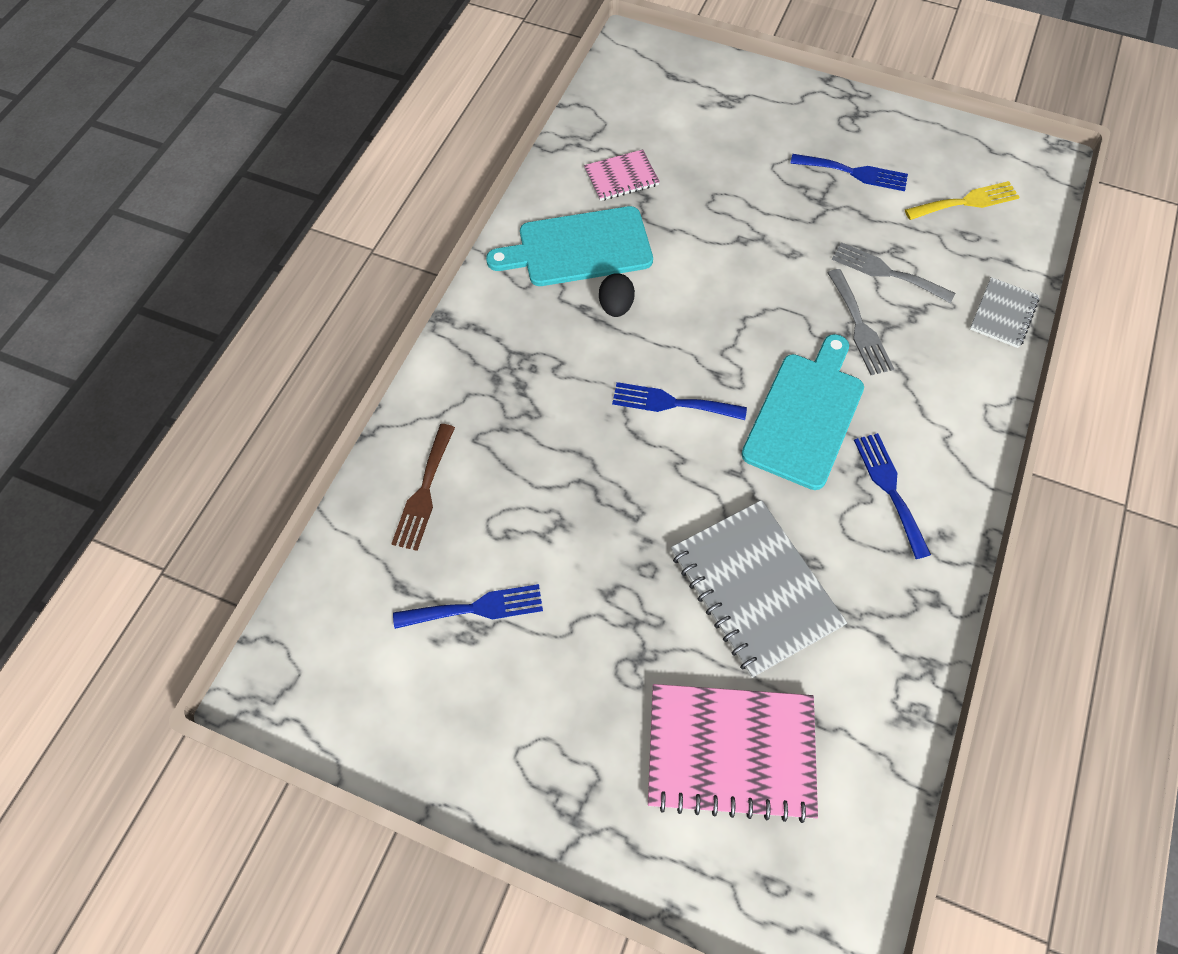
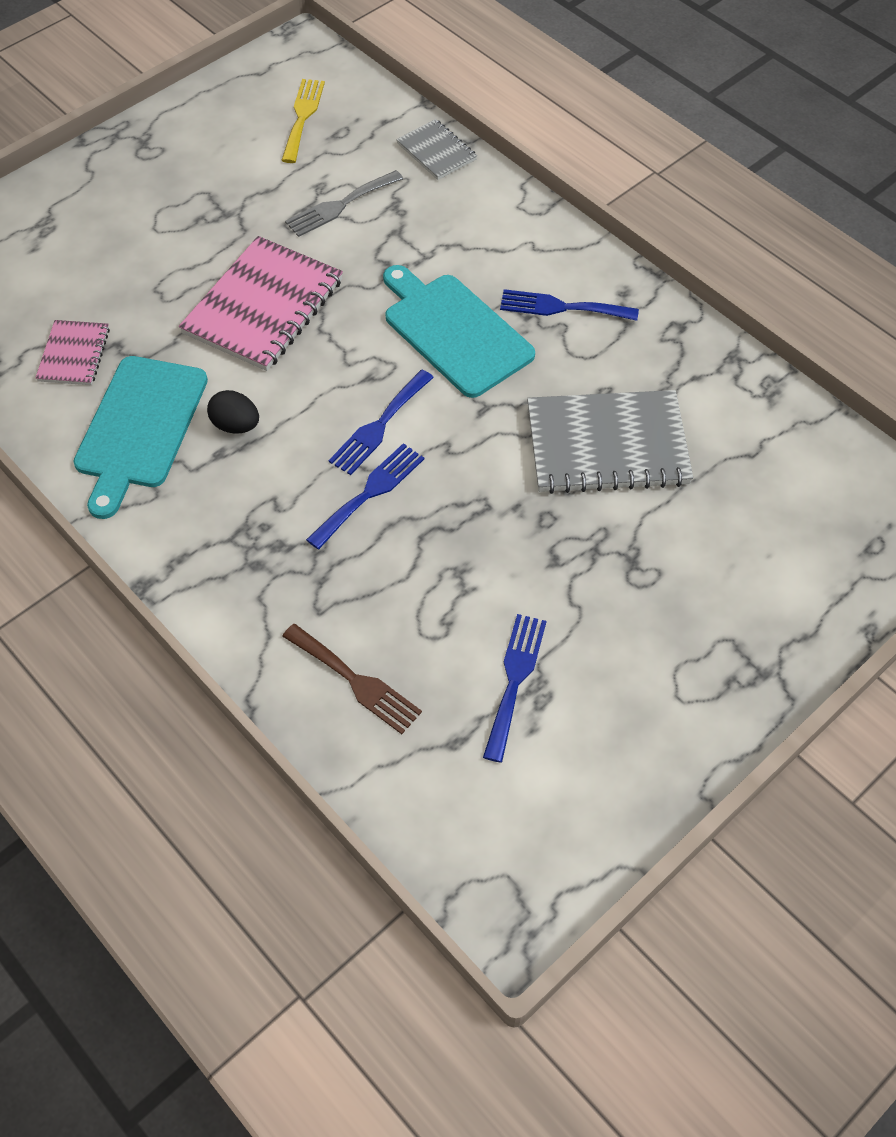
camera: 65 degrees left, 5 degrees down
(731, 752) = (749, 528): pink notebook -> pink notebook (263, 307)
(854, 173) = (211, 175): blue fork -> blue fork (370, 492)
(859, 326) = (385, 251): grey fork -> none

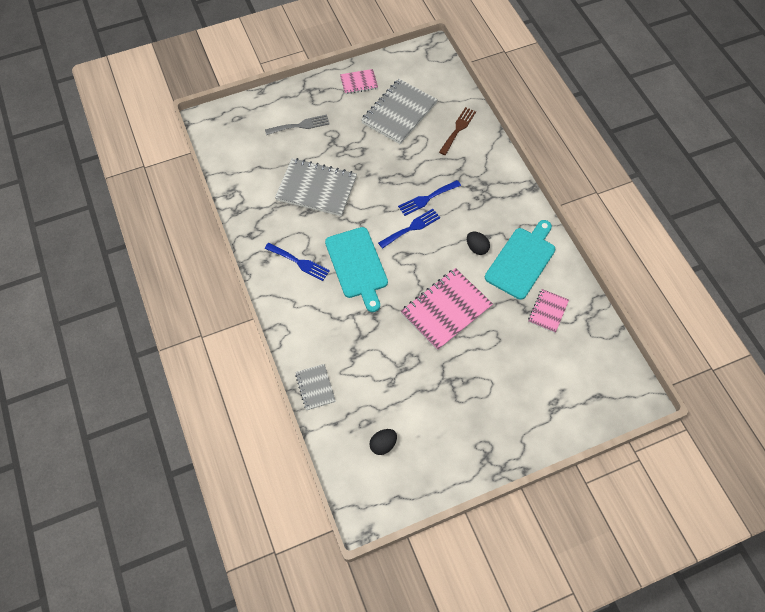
camera: 160 degrees left, 5 degrees up
(302, 117) = (383, 444): yellow fork -> black egg
(340, 205) = (384, 365): grey fork -> grey fork (300, 125)
(356, 681) = (458, 129): brown fork -> brown fork turned 60 degrees clockwise
(514, 680) = (399, 113): blue fork -> grey notebook
(654, 735) = (359, 82): none -> pink notebook

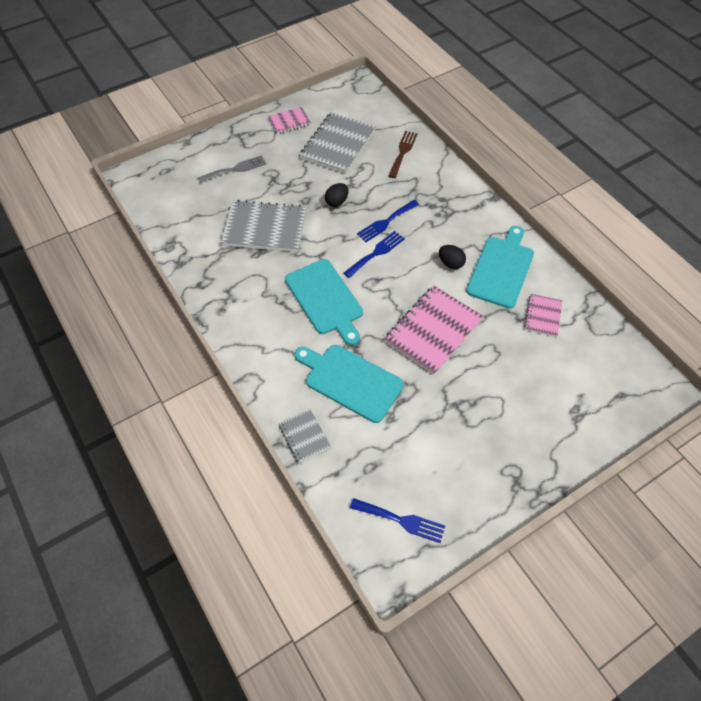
camera: 10 degrees left, 5 degrees down
(299, 262) = (260, 305): blue fork -> blue fork (401, 520)
(364, 344) = (350, 381): none -> turquoise cutting board
(383, 444) = (396, 488): black egg -> black egg (337, 202)

